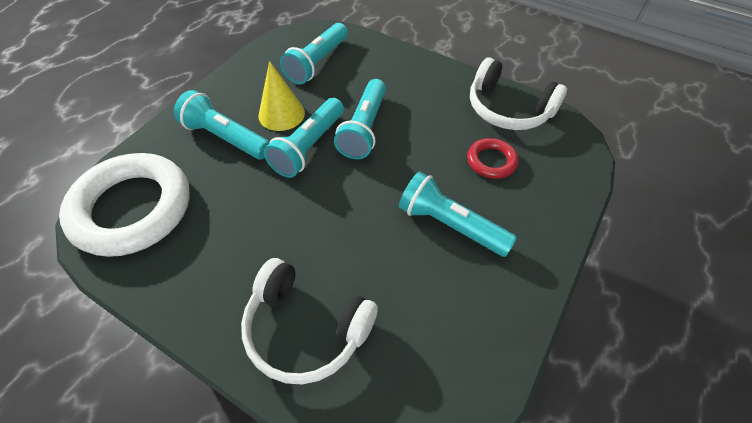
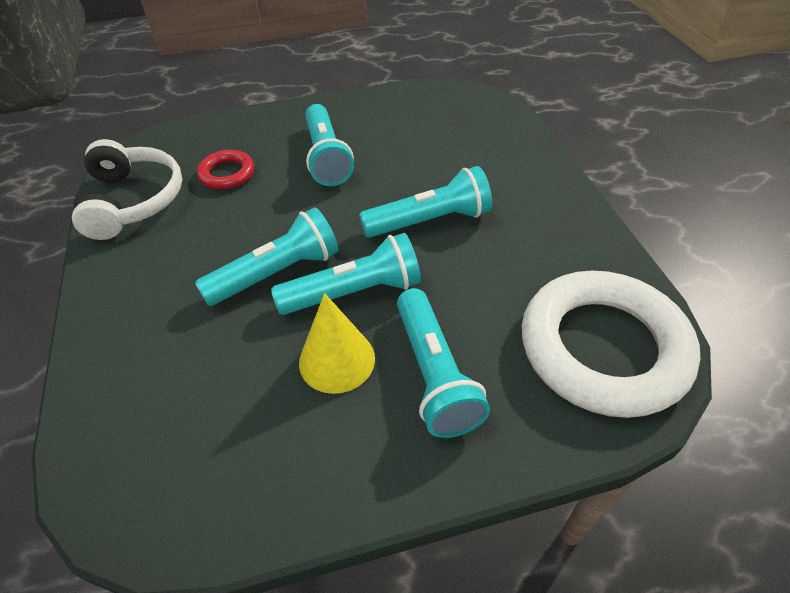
camera: 135 degrees left, 5 degrees down
(306, 328) = (497, 163): white headphones -> none
(317, 63) = (196, 418): turquoise flashlight -> turquoise flashlight (429, 221)

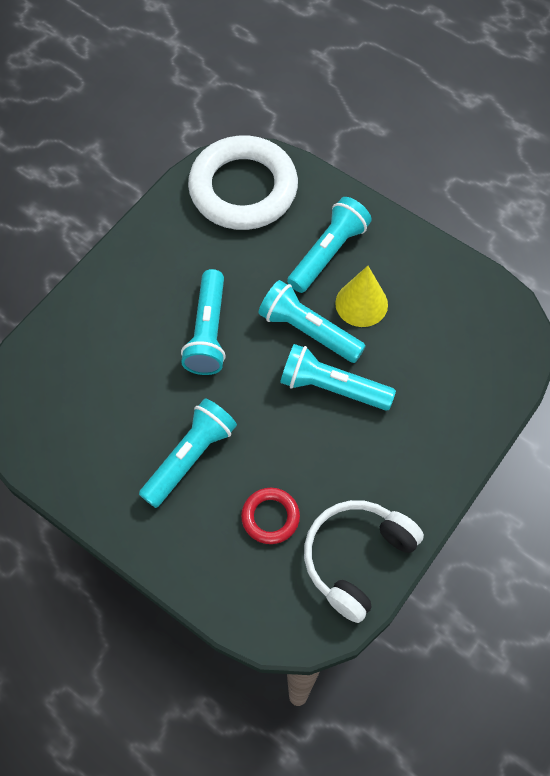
camera: 130 degrees left, 15 degrees up
(429, 221) = (208, 332): turquoise flashlight -> turquoise flashlight turned 120 degrees counterclockwise

